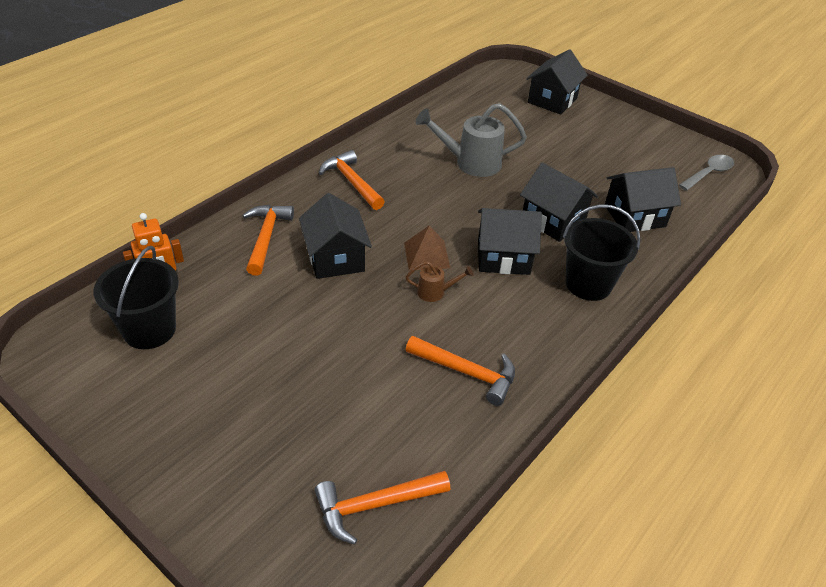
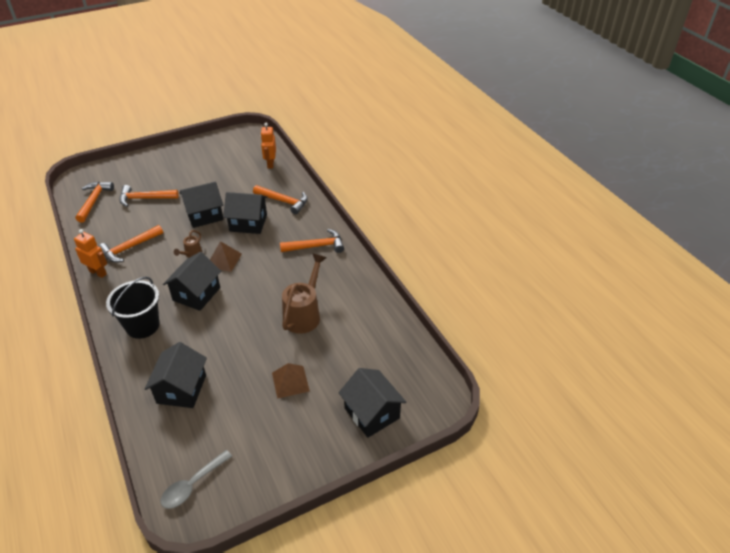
camera: 115 degrees right, 0 degrees up
(149, 330) = (242, 158): black bucket -> none
(331, 420) = (144, 199): none -> orange hammer
(471, 163) = (304, 314): grey watering can -> brown watering can
(540, 384) = (98, 272): none -> orange robot
(553, 220) = (211, 335): black house -> black house (204, 215)
(561, 150) = (290, 381): none -> brown pyramid
(709, 173) = (192, 485): grey spoon -> grey spoon turned 60 degrees clockwise

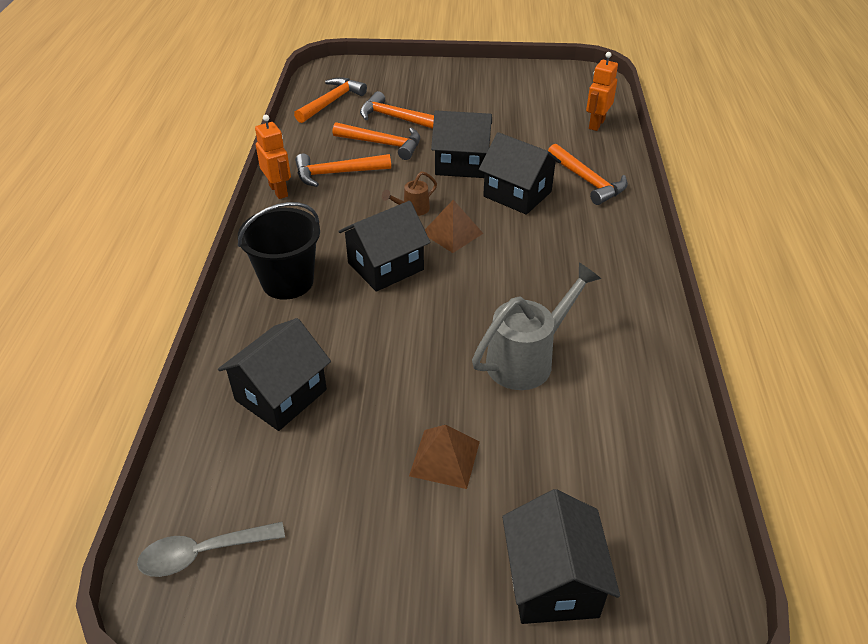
camera: 30 degrees right, 0 degrees up
(304, 314) = (526, 359): brown watering can -> grey watering can
(316, 246) = (604, 262): orange hammer -> orange hammer (383, 144)

